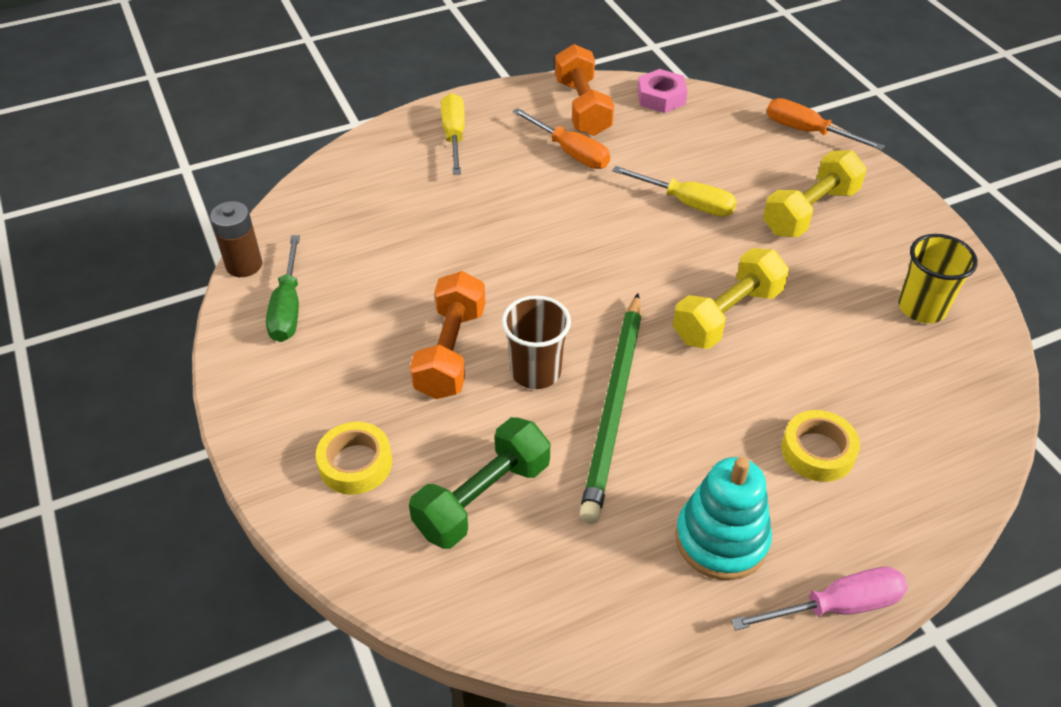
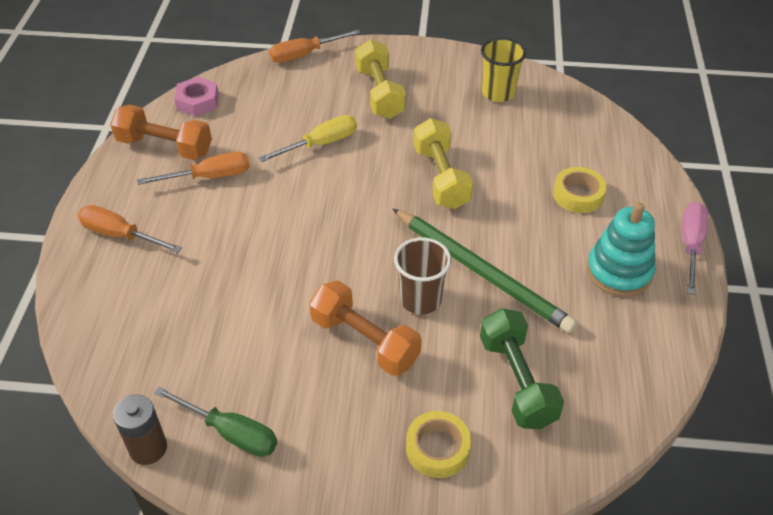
camera: 60 degrees left, 0 degrees up
(454, 136) = (120, 235): yellow screwdriver -> orange screwdriver

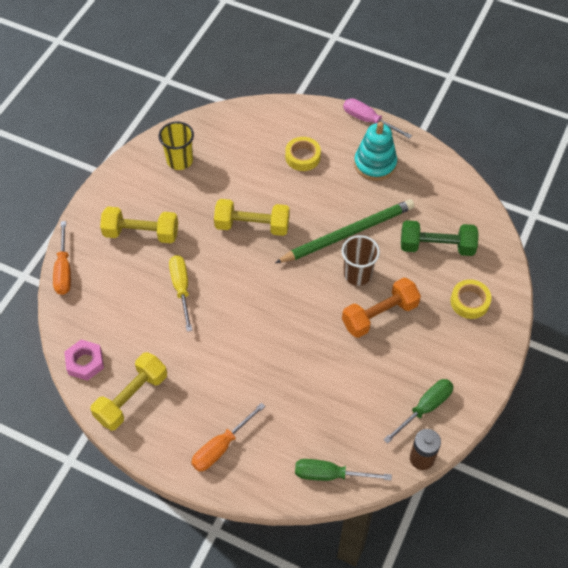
camera: 70 degrees left, 10 degrees up
(102, 348) = (330, 475): none -> green screwdriver
(165, 147) = (131, 398): orange dumbbell -> yellow dumbbell
(209, 177) = (183, 372): orange screwdriver -> none

